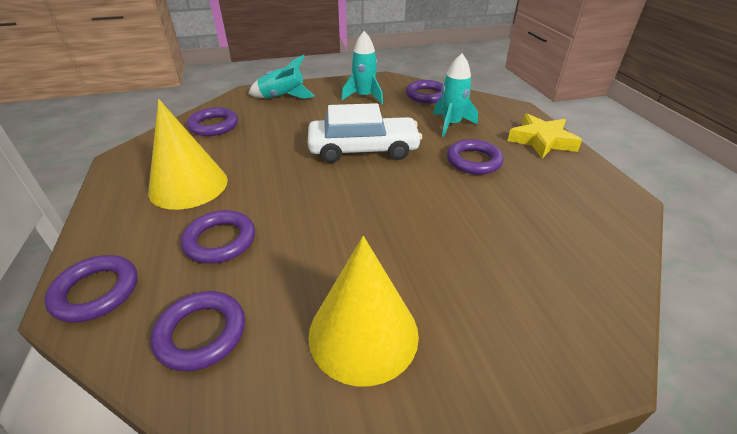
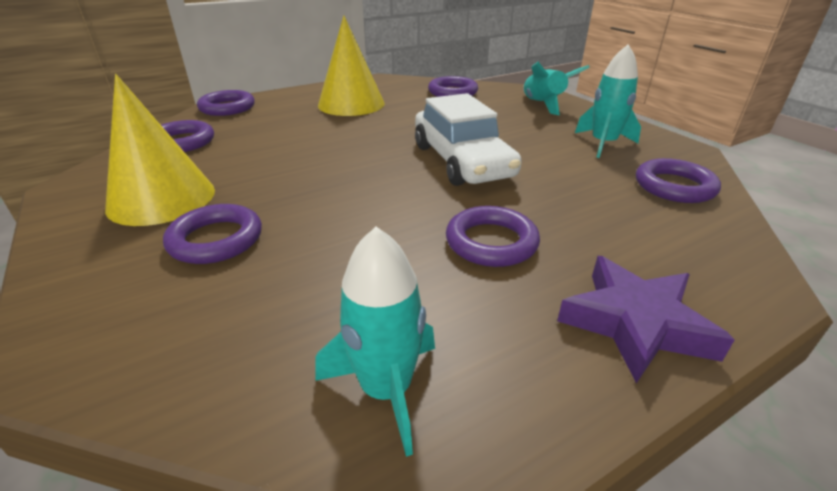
camera: 75 degrees right, 5 degrees down
(220, 241) = (281, 128): purple ring -> purple ring (216, 239)
(451, 124) = (593, 215): turquoise rocket -> turquoise rocket (386, 389)
(541, 141) = (635, 323): yellow star -> purple star

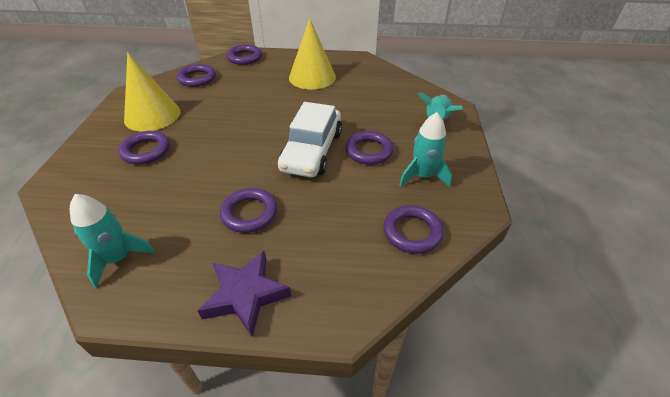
camera: 35 degrees right, 10 degrees up
(452, 92) = (390, 87): purple ring -> purple ring (369, 151)

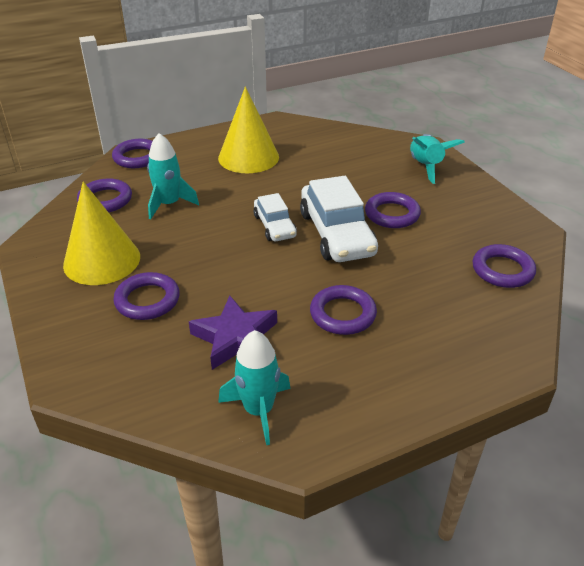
camera: 30 degrees left, 5 degrees down
(245, 295) = (421, 381): purple star -> purple star (236, 338)
(276, 130) = (274, 226): none -> white car
(423, 176) = (463, 220): turquoise rocket -> turquoise rocket (169, 204)

